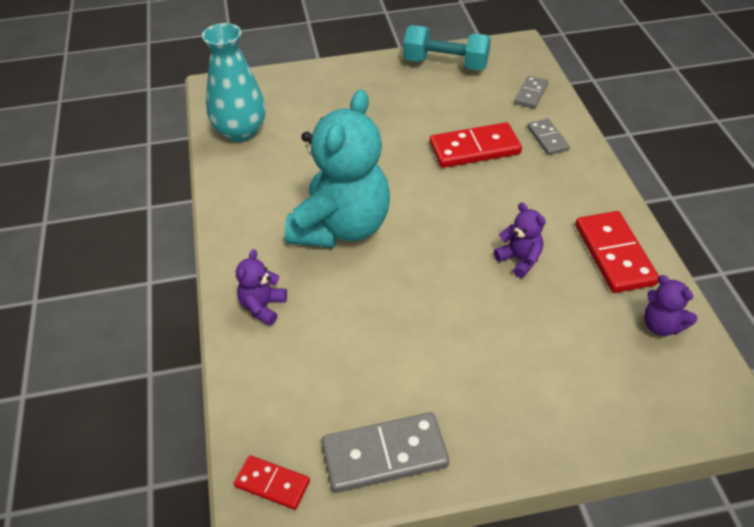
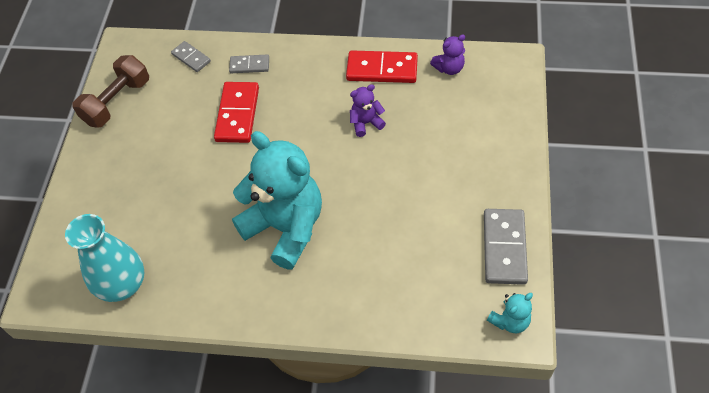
camera: 70 degrees left, 10 degrees up
(263, 307) = (350, 301): purple teddy bear -> none
(272, 483) = (510, 321): red domino -> turquoise teddy bear
(446, 64) = (117, 102): turquoise dumbbell -> brown dumbbell

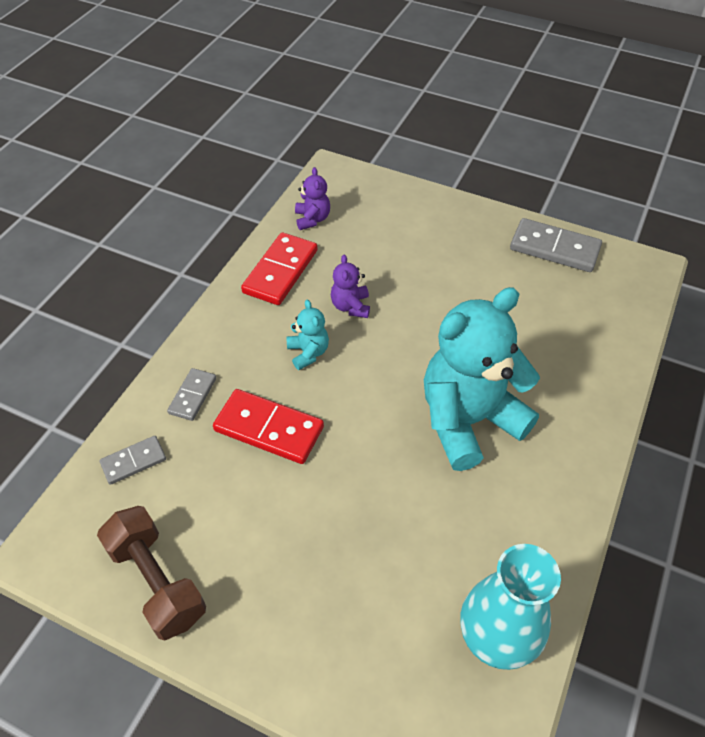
camera: 75 degrees left, 5 degrees down
(510, 321) = (636, 270): turquoise teddy bear -> turquoise teddy bear (308, 353)

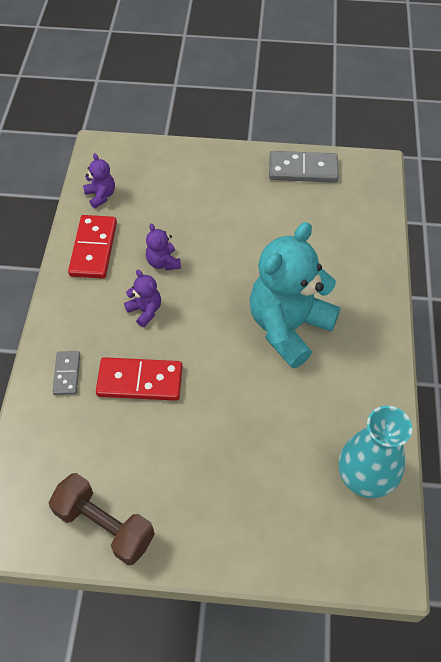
camera: 20 degrees left, 5 degrees up
(133, 461) = (43, 441): grey domino -> none
(308, 353) = (145, 310): turquoise teddy bear -> purple teddy bear

